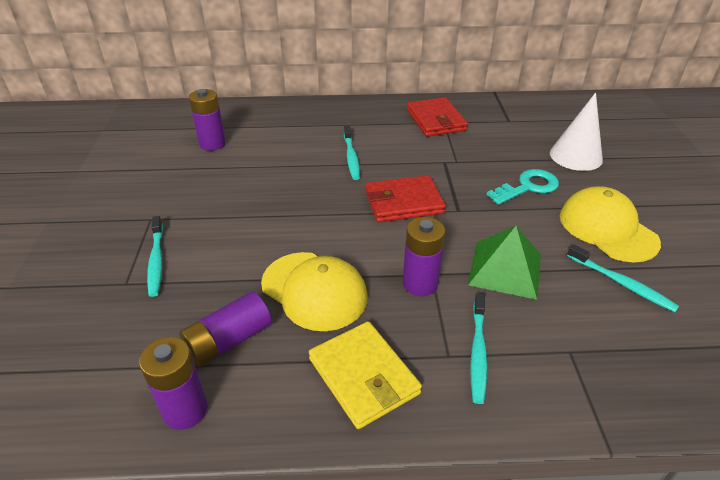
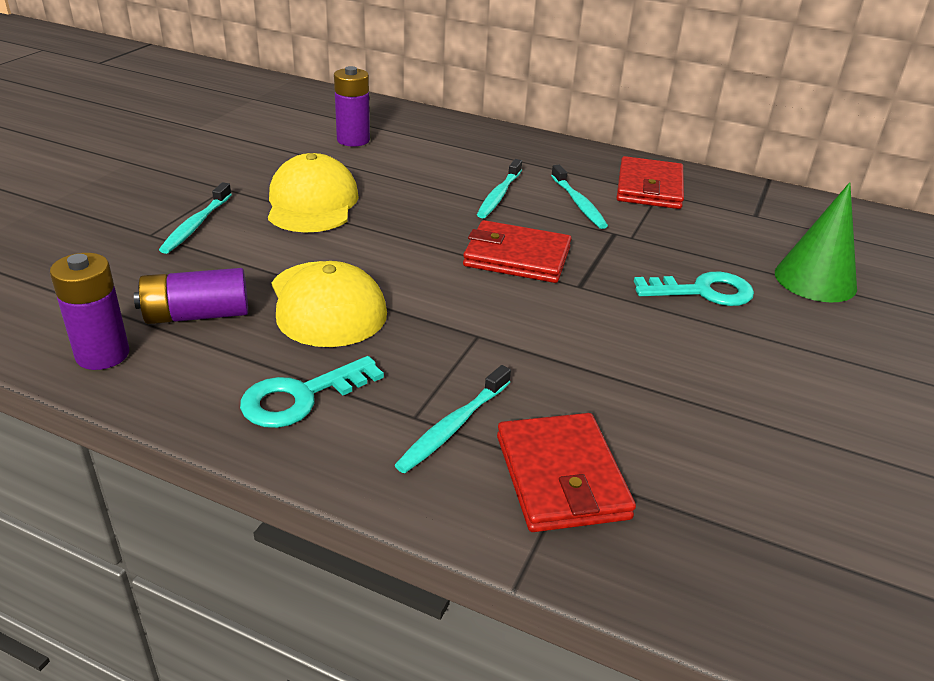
camera: 25 degrees right, 5 degrees down
(364, 376) = (301, 397): yellow wallet -> turquoise key
(420, 283) = (453, 339): purple battery -> none
(505, 269) = (576, 362): green pyramid -> none
(568, 358) = (561, 477): none -> red wallet
(576, 156) = (815, 280): white cone -> green cone
(607, 228) = (772, 370): yellow cap -> yellow cap (312, 203)
(621, 283) = (726, 433): turquoise toothbrush -> turquoise toothbrush (578, 203)

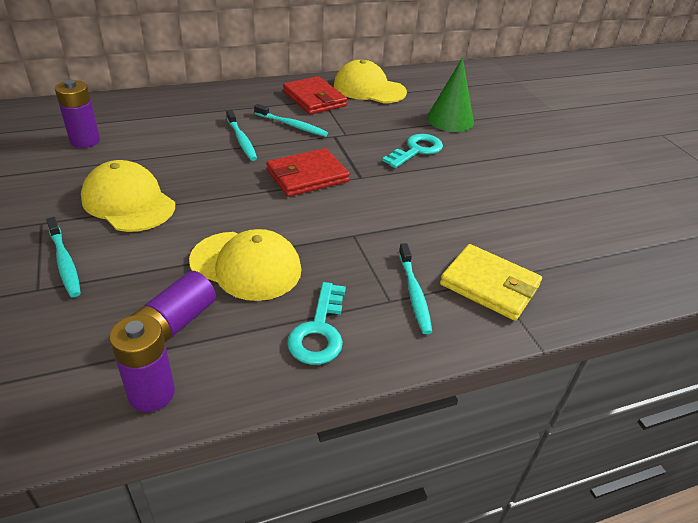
camera: 45 degrees left, 5 degrees up
(561, 477) = (490, 285): red wallet -> yellow wallet
(743, 203) = (369, 89): none -> yellow cap

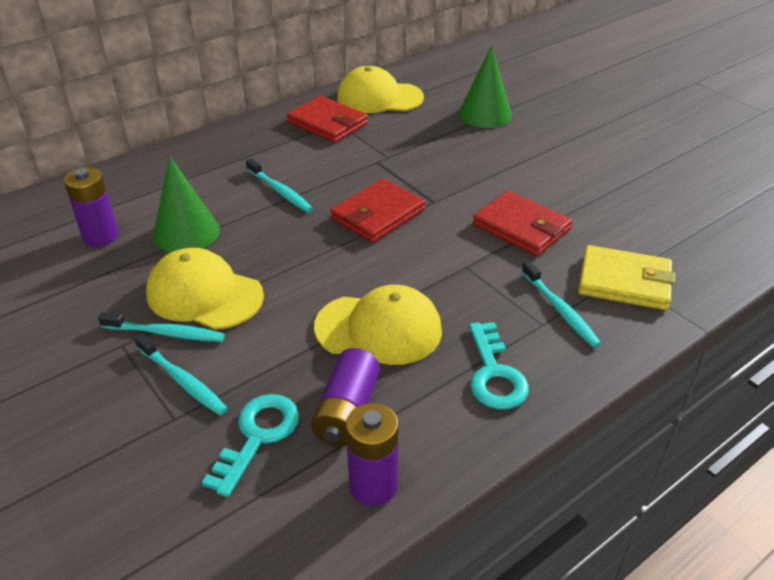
camera: 15 degrees left, 0 degrees up
(148, 153) = (186, 233): none -> green cone
(292, 125) = (324, 160): turquoise toothbrush -> turquoise toothbrush (166, 333)
(416, 150) = (472, 157): turquoise key -> turquoise key (258, 436)
(424, 216) = (521, 227): none -> red wallet

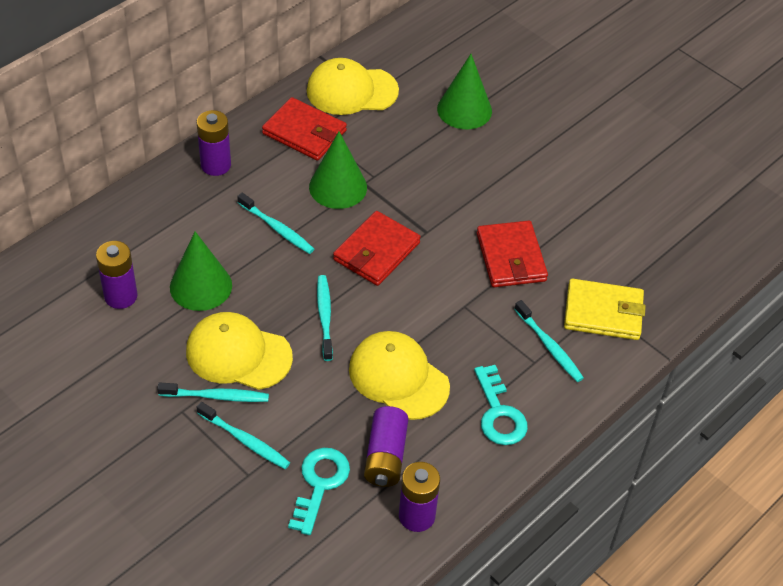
camera: 10 degrees left, 10 degrees up
(235, 142) = (216, 165): none -> purple battery
(309, 267) = (324, 317): none -> turquoise toothbrush
(350, 163) = (338, 187): none -> green cone
(379, 329) = (398, 377): yellow cap -> yellow cap turned 135 degrees counterclockwise
(521, 227) = (511, 257): red wallet -> red wallet turned 45 degrees clockwise

